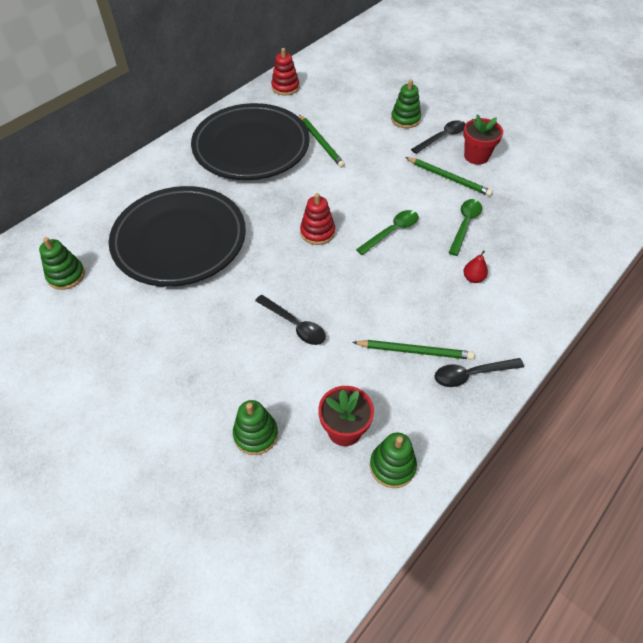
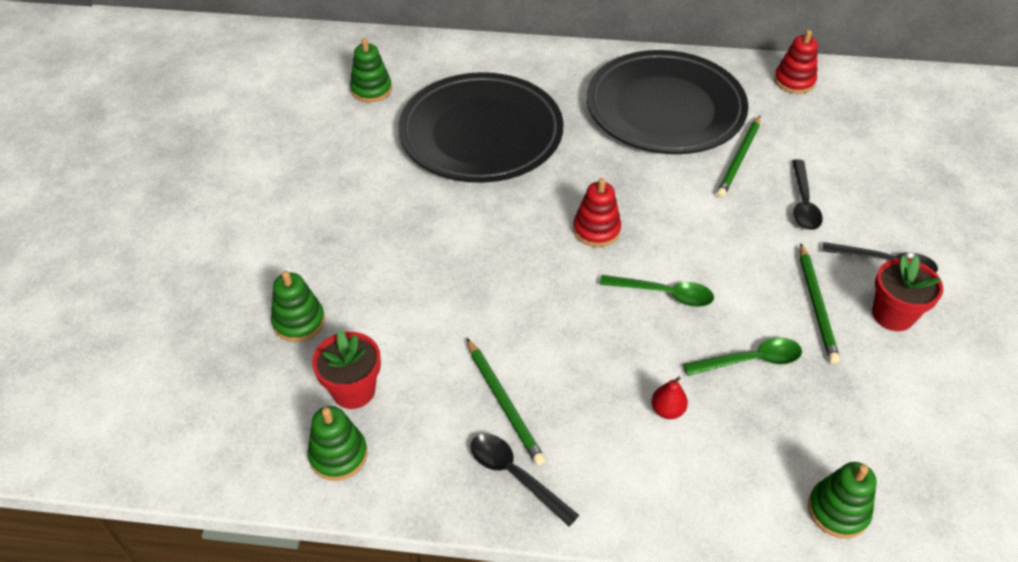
camera: 55 degrees right, 5 degrees down
(295, 325) = (452, 280): black spoon -> black spoon (803, 203)
(405, 119) = (874, 211): green stacking toy -> green stacking toy (838, 510)

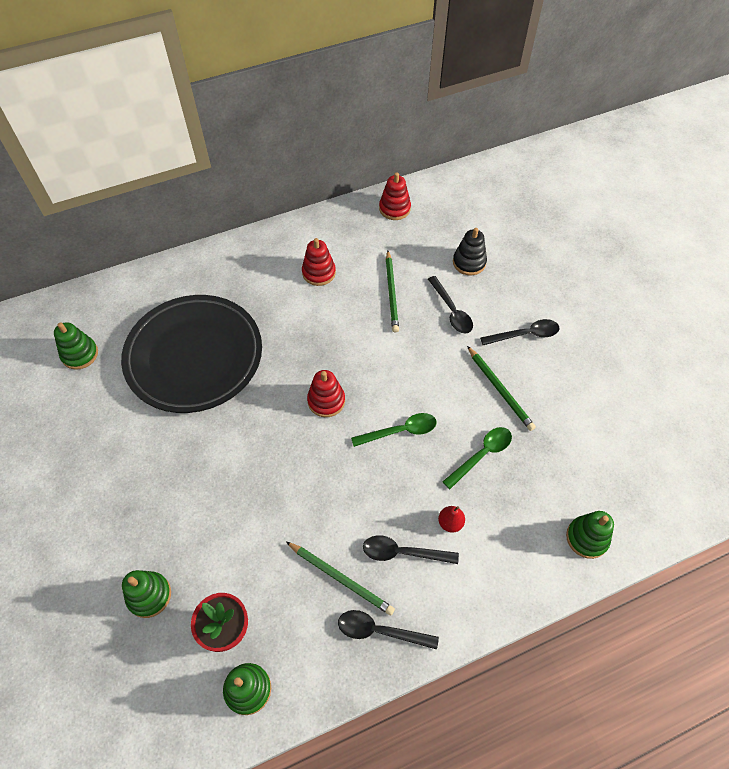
camera: 30 degrees left, 10 degrees up
(591, 412) = (403, 552): none -> black spoon
(665, 109) = (319, 273): black plate -> red stacking toy
(856, 164) = (469, 262): none -> black stacking toy
(892, 315) = (548, 373): red flower pot -> none

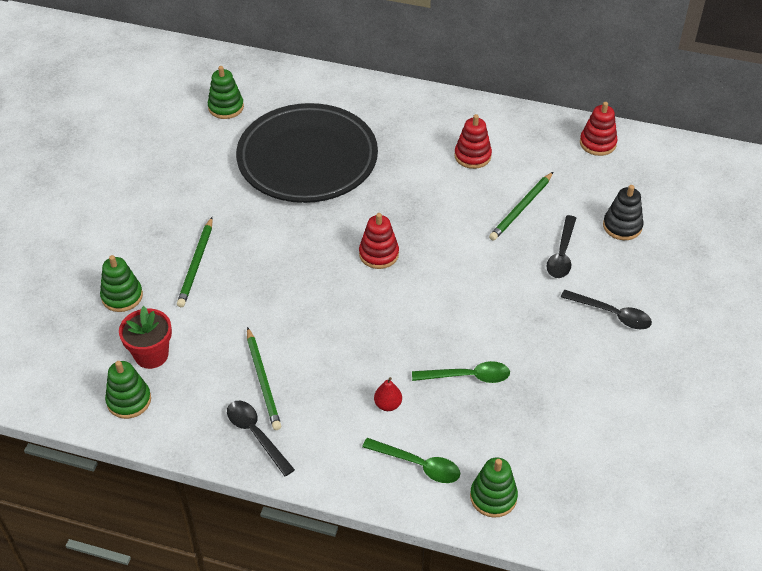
camera: 40 degrees right, 10 degrees down
(400, 431) = (416, 314): green spoon -> green spoon (418, 465)
(403, 552) = (328, 398): black spoon -> none
(500, 389) = (539, 340): green pencil -> green pencil (196, 264)

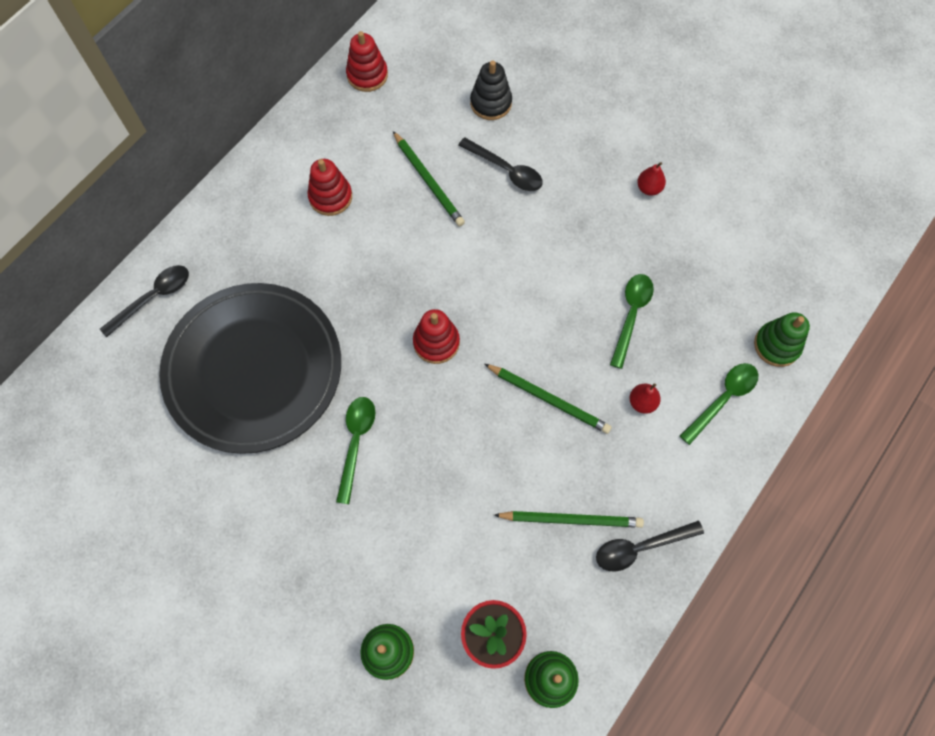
camera: 70 degrees left, 20 degrees up
(196, 264) = (371, 548): green pencil -> green pencil (549, 399)
(226, 107) = (112, 439): green stacking toy -> none
(274, 231) = (356, 443): none -> green spoon
(604, 358) = (649, 188): none -> red pear
(612, 314) = (598, 159): black spoon -> black spoon (153, 298)

